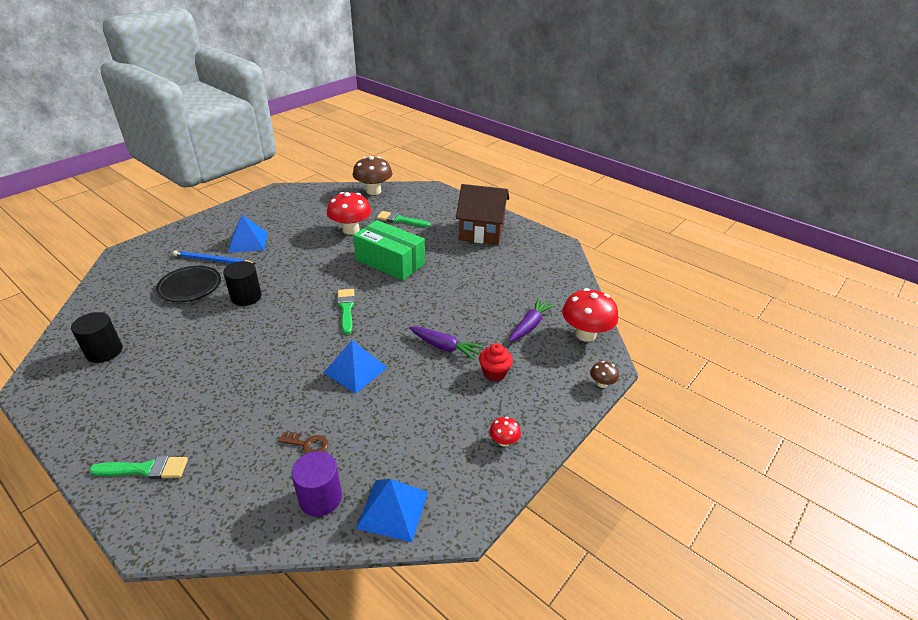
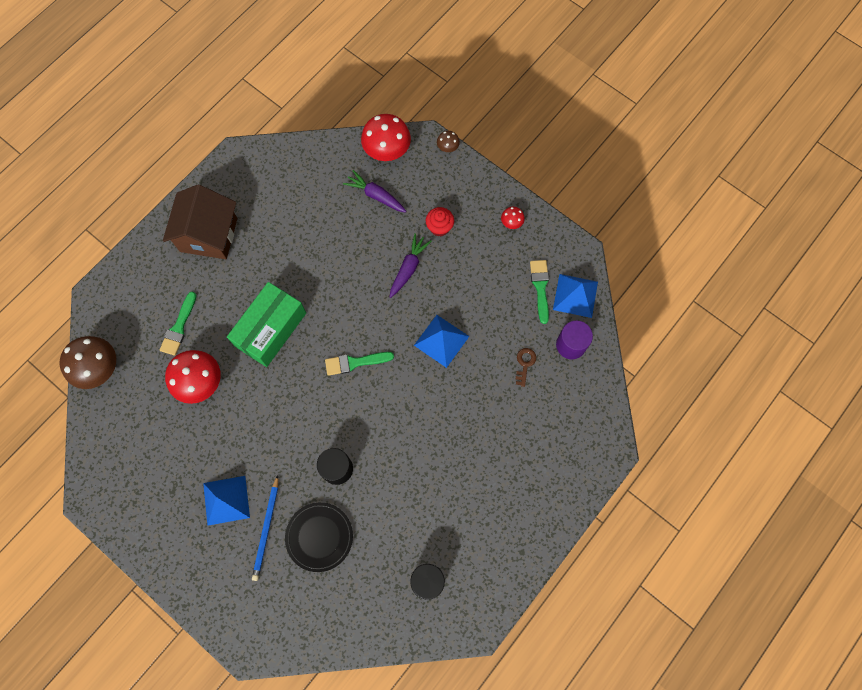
camera: 90 degrees left, 35 degrees up
(145, 469) = (557, 480): green brush -> green brush (540, 287)

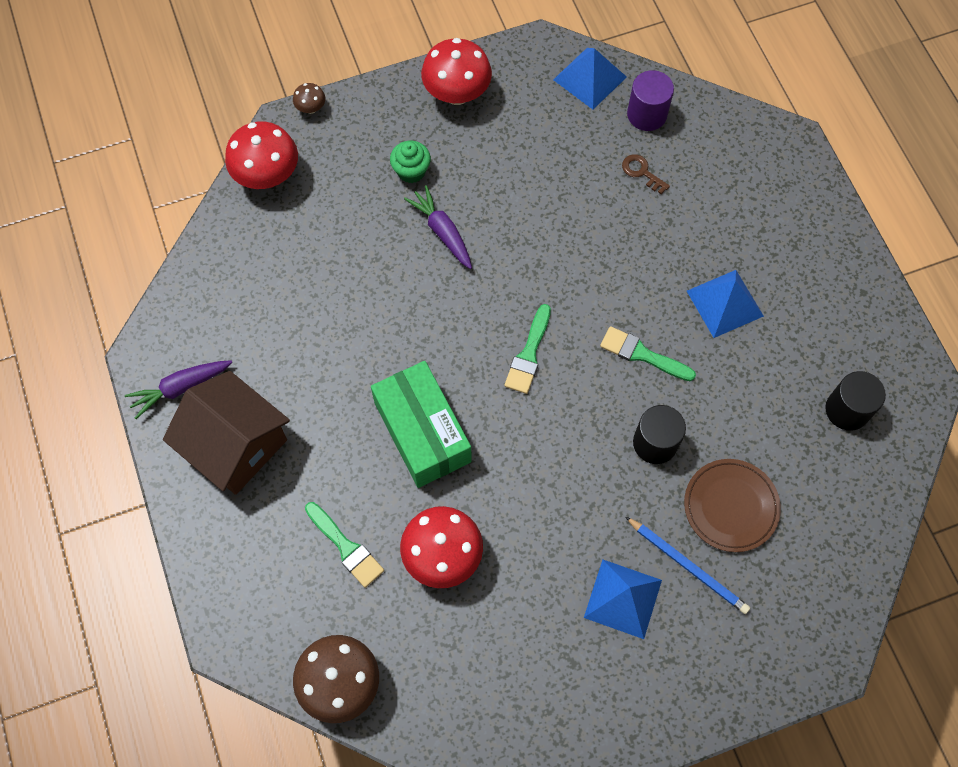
camera: 60 degrees left, 5 degrees down
(319, 537) = (730, 506): black plate -> brown plate
(376, 195) = (320, 219): purple carrot -> purple carrot (180, 388)
(439, 227) = (411, 171): red cupcake -> green cupcake
(441, 340) = (559, 244): blue pyramid -> blue pyramid (724, 303)
(511, 223) = (457, 93): red mushroom -> red mushroom, size x2.14
(540, 287) = (558, 107): green brush -> green brush (642, 354)

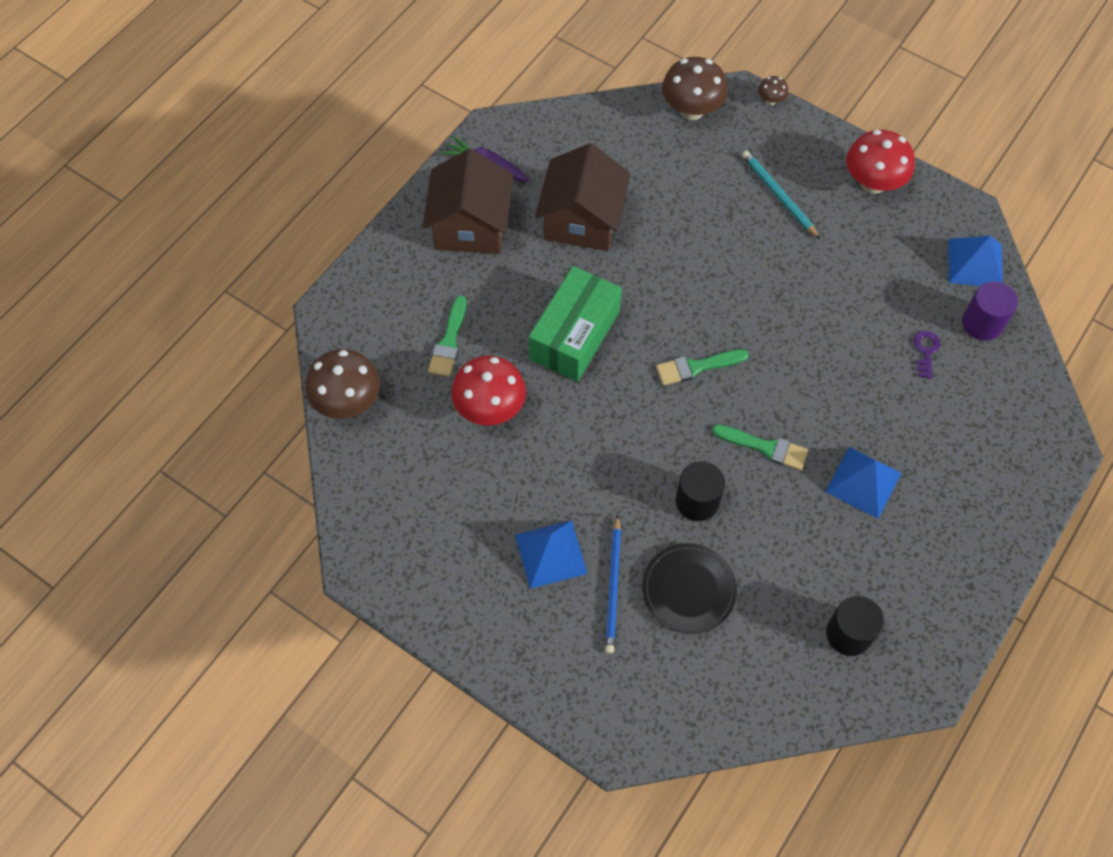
camera: 55 degrees right, 5 degrees down
(267, 176) = (691, 110): red mushroom -> brown mushroom
(308, 345) = (582, 220): none -> brown house
(411, 171) = (778, 195): green cupcake -> turquoise pencil
(442, 231) = (747, 247): purple carrot -> none
(641, 172) = (925, 351): brown key -> purple key
(642, 354) = (765, 447): green brush -> green brush turned 120 degrees clockwise
(730, 506) = (688, 590): brown plate -> black plate

